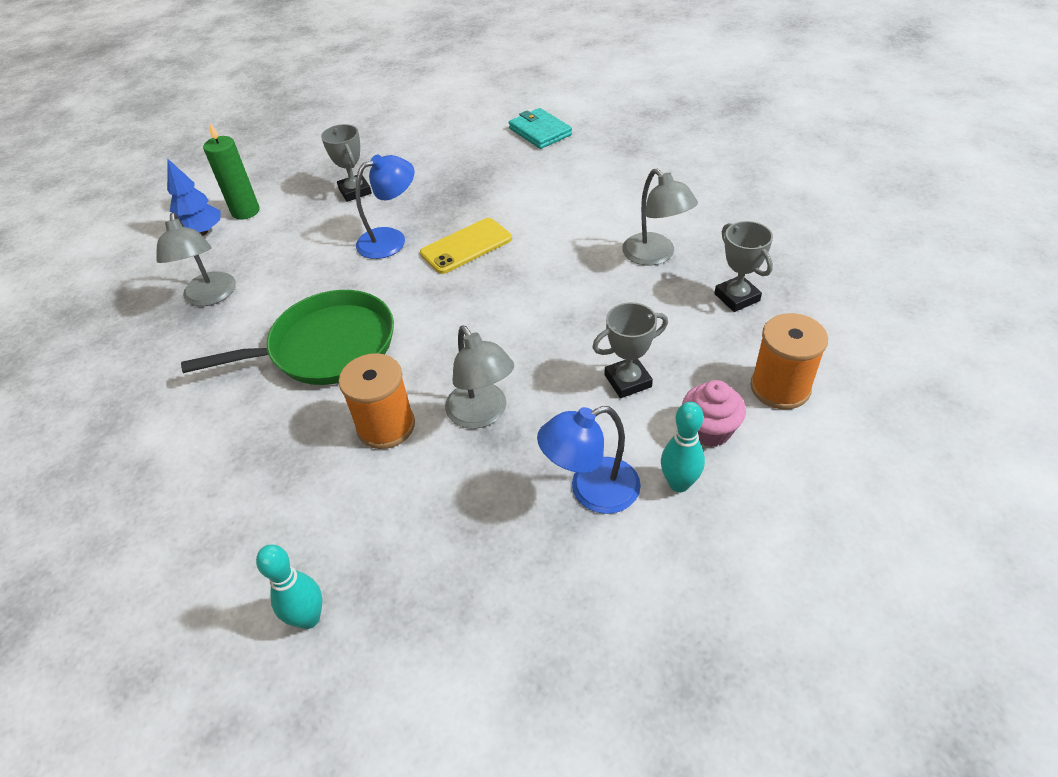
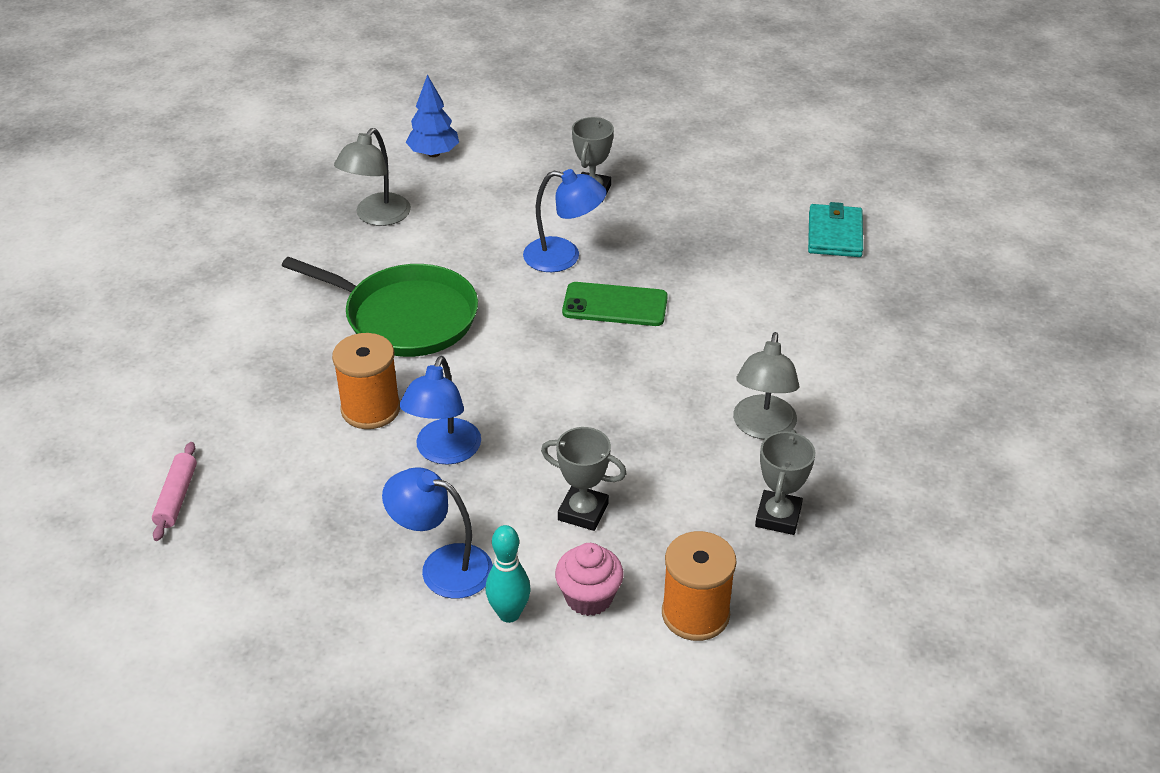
camera: 40 degrees right, 5 degrees down
(245, 211) = (486, 155): green candle -> none
(309, 618) = (176, 497): turquoise bowling pin -> pink rolling pin
(466, 246) = (615, 305): yellow phone -> green phone
(482, 414) = (444, 452): grey lamp -> blue lamp

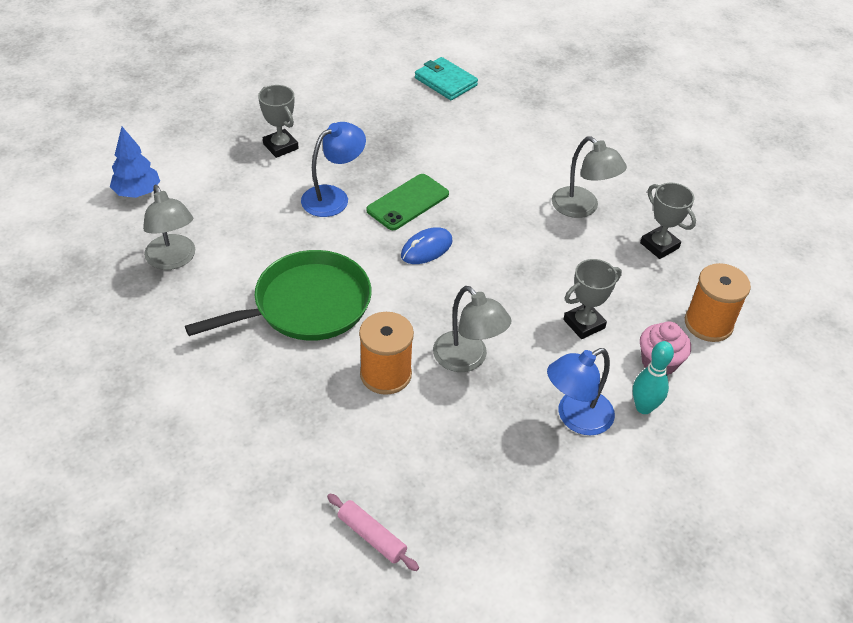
camera: 55 degrees left, 5 degrees up
(444, 452) = (467, 359): blue lamp -> grey lamp
(564, 350) = (426, 248): none -> blue mouse

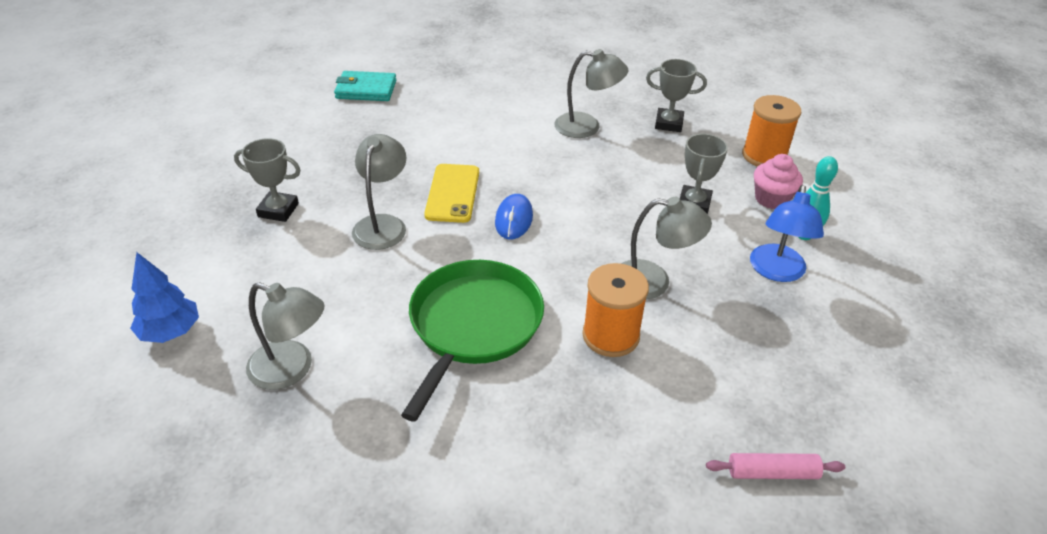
camera: 40 degrees left, 5 degrees down
(333, 197) = (382, 224): blue lamp -> grey lamp
(408, 202) = (452, 193): green phone -> yellow phone

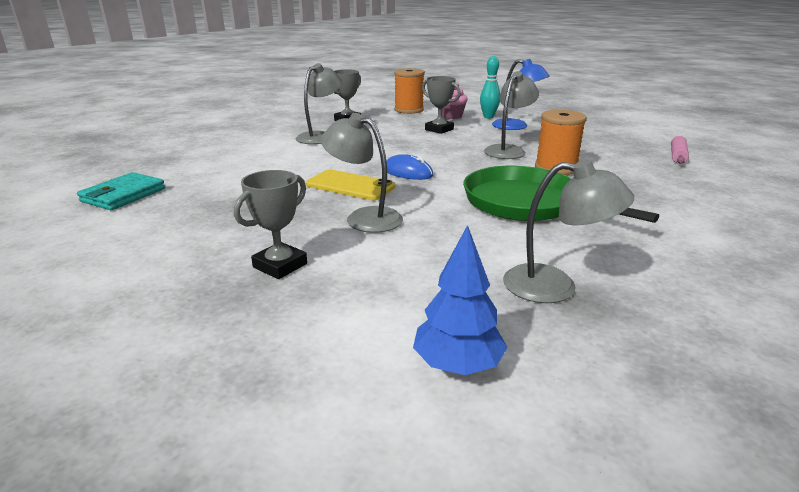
camera: 65 degrees left, 15 degrees down
(292, 369) = (555, 286): grey lamp -> grey lamp turned 60 degrees clockwise

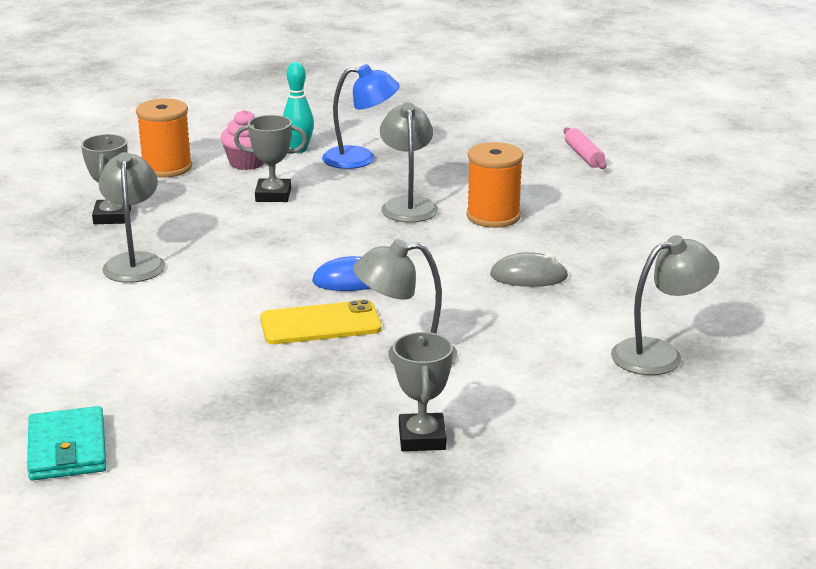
camera: 40 degrees left, 0 degrees up
(457, 364) = (676, 443): blue tree -> none
(526, 203) = (528, 276): green pan -> grey mouse

